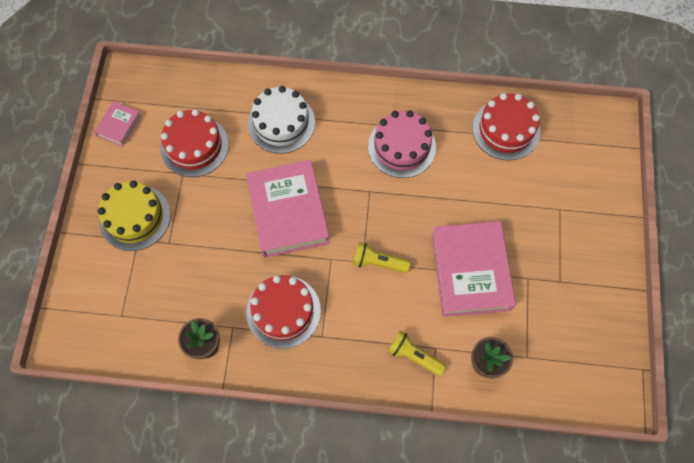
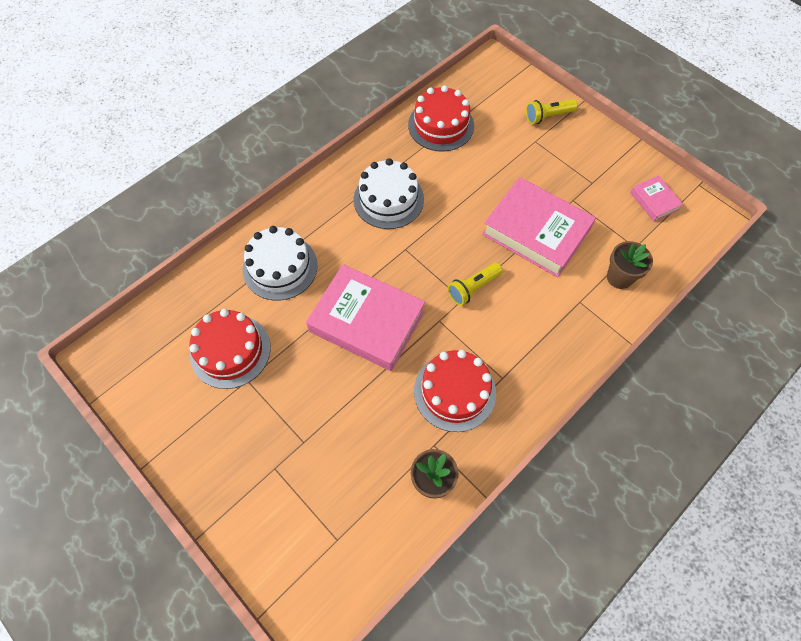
camera: 50 degrees left, 5 degrees down
(119, 126) = (142, 401): pink book -> pink book (654, 201)
(135, 217) = (249, 454): yellow cake -> none
(402, 147) = (388, 199): pink cake -> white cake
(414, 356) = (574, 321): yellow flashlight -> yellow flashlight (548, 116)

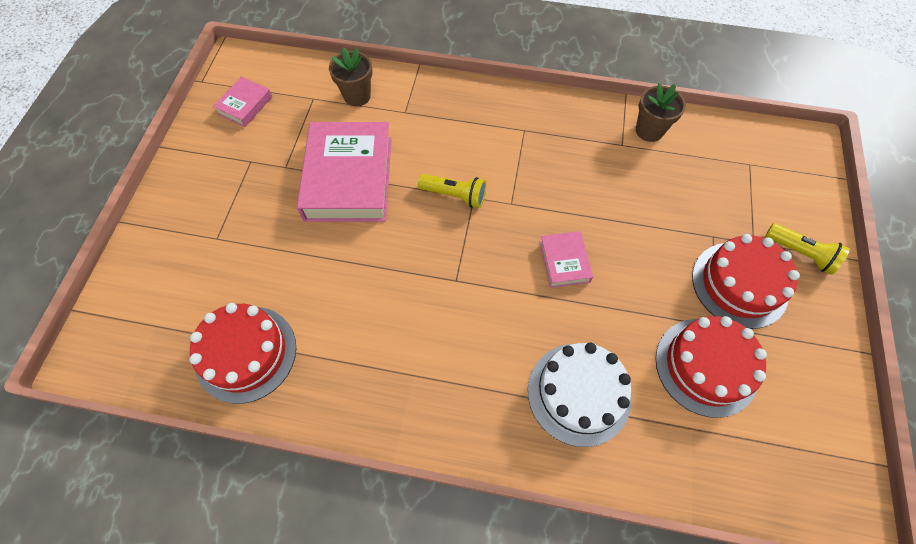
camera: 125 degrees left, 0 degrees up
(367, 321) = (564, 262): pink book -> pink book, size x0.47
(388, 199) = (402, 339): white cake -> none
(454, 391) = (566, 155): red cake -> red cake (739, 284)
(548, 116) = (167, 245): yellow flashlight -> yellow flashlight (800, 253)

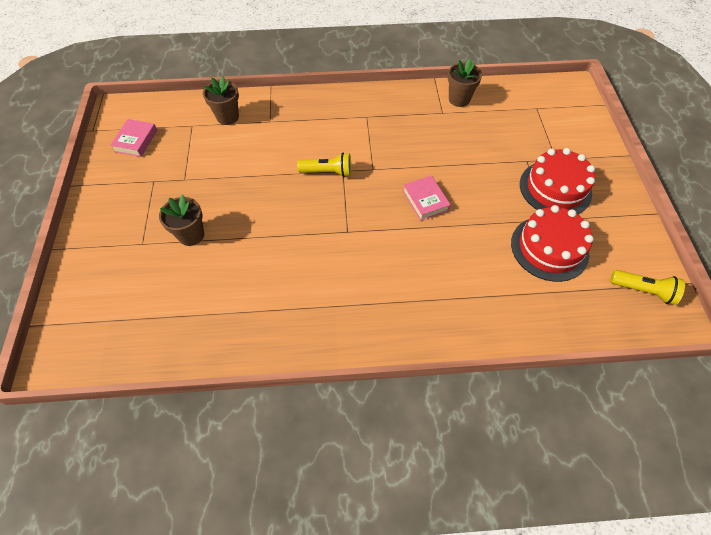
camera: 15 degrees left, 5 degrees down
(246, 353) = (194, 323): red cake -> none
(273, 241) = (191, 235): none -> brown flower pot
(349, 178) = (239, 177): pink book -> none
(579, 393) = (464, 288): white cake -> none
(800, 253) = (590, 159): yellow flashlight -> yellow flashlight (643, 290)

